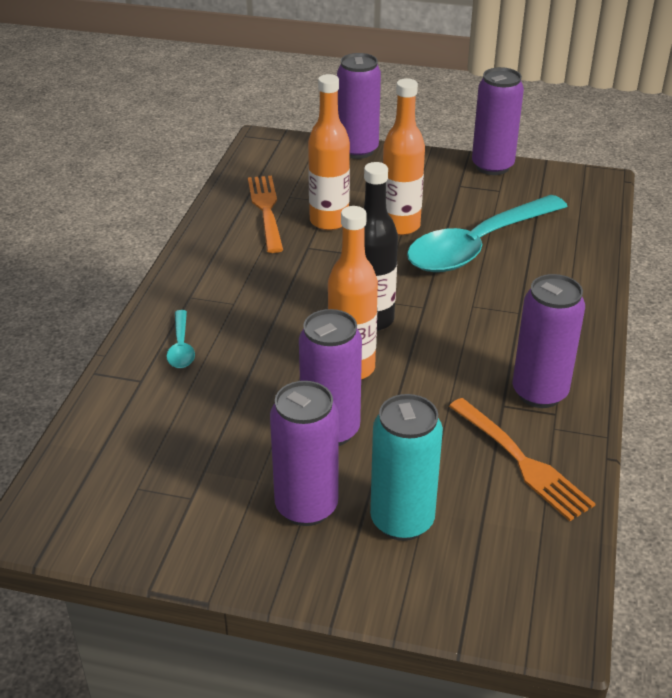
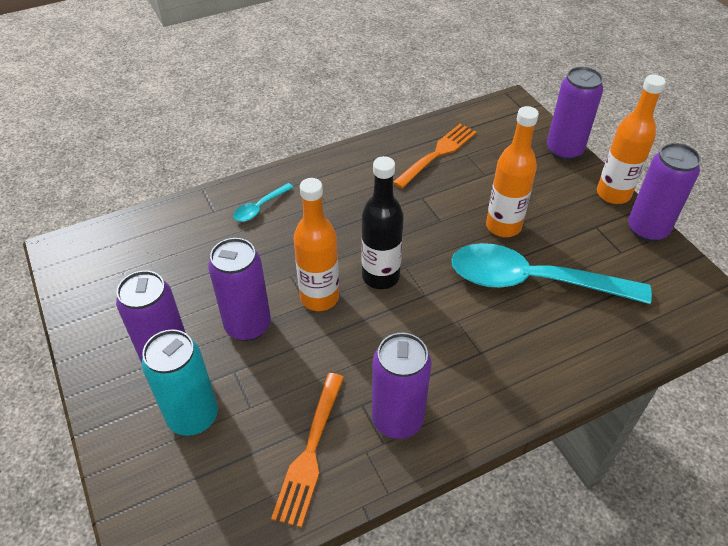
camera: 50 degrees right, 10 degrees up
(329, 221) = (463, 189): orange bottle -> orange bottle (613, 194)

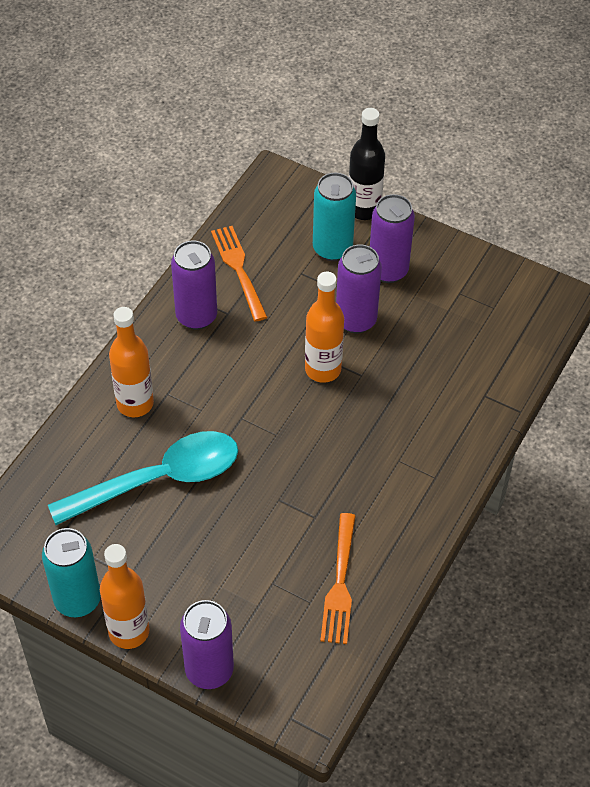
camera: 145 degrees right, 5 degrees up
(259, 207) = (450, 421): turquoise spoon -> none
(380, 276) = (289, 414): black bottle -> black bottle (364, 209)
(503, 226) = (217, 525): orange bottle -> orange bottle (135, 404)
(647, 229) = (77, 600): purple can -> turquoise can

